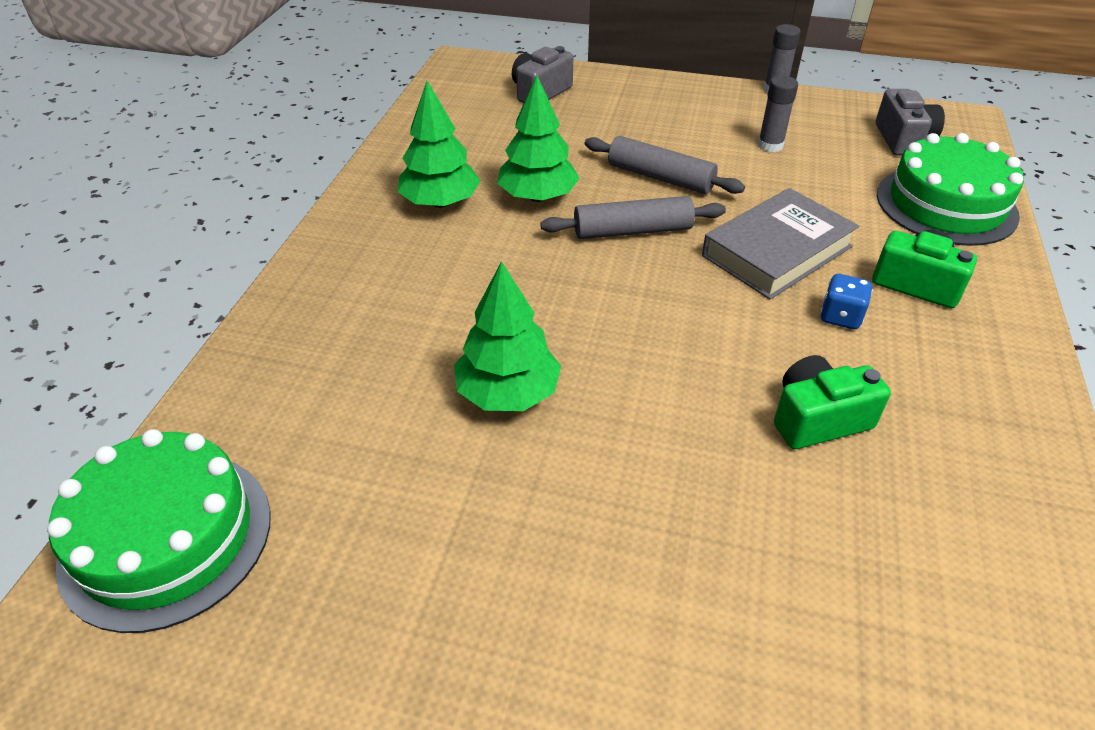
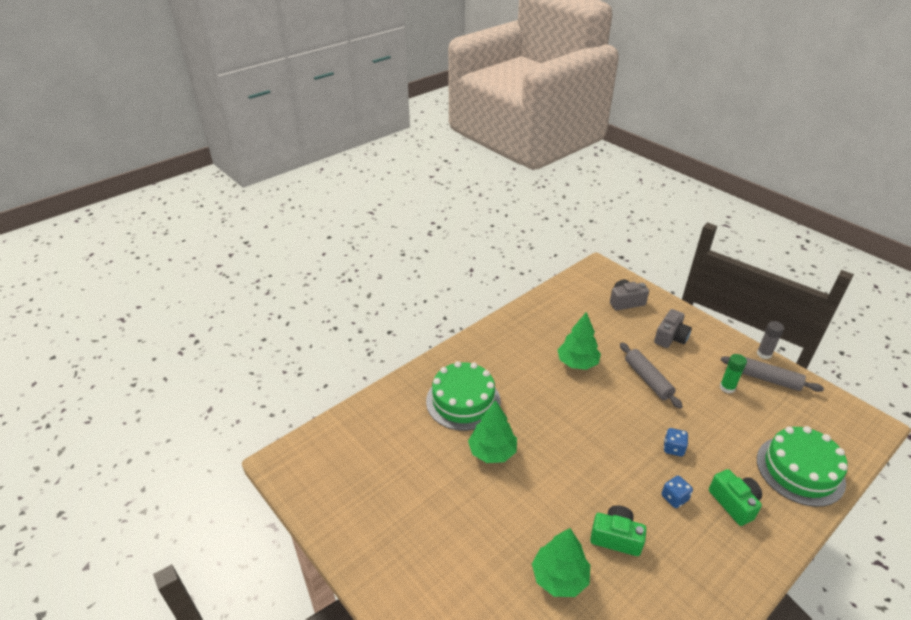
camera: 35 degrees right, 5 degrees down
(166, 537) = (340, 442): green cake -> green cake (463, 401)
(440, 202) = (530, 346): green tree -> green tree (559, 577)
(632, 231) = (608, 402): grey rolling pin -> grey rolling pin (768, 379)
(770, 145) = (727, 387): grey glue stick -> green glue stick
(777, 251) = (673, 448): grey book -> blue dice
(903, 139) = (815, 420): grey camera -> grey camera (670, 337)

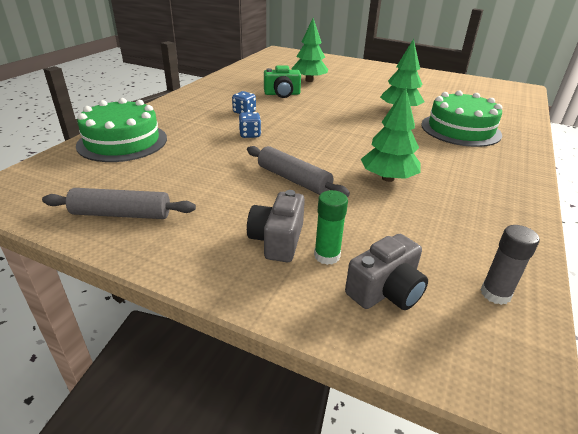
camera: 155 degrees right, 5 degrees down
(727, 387) = (187, 192): green glue stick -> green glue stick (327, 256)
(734, 503) = (194, 117): green camera -> none
(764, 354) = (112, 252): grey glue stick -> grey glue stick (495, 294)

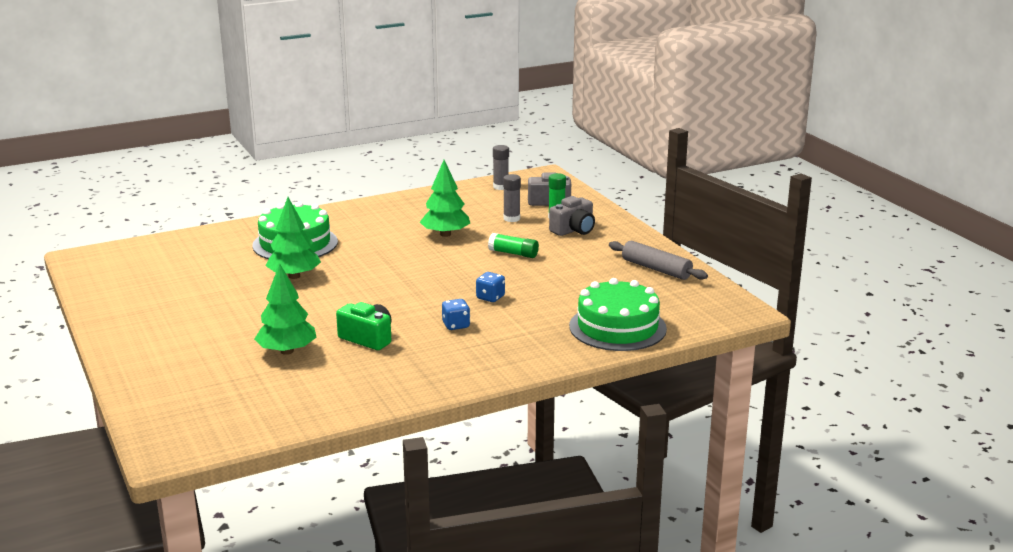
camera: 140 degrees left, 10 degrees down
(293, 179) = (513, 253): grey rolling pin -> green glue stick
(371, 228) = (511, 218): none -> grey glue stick

